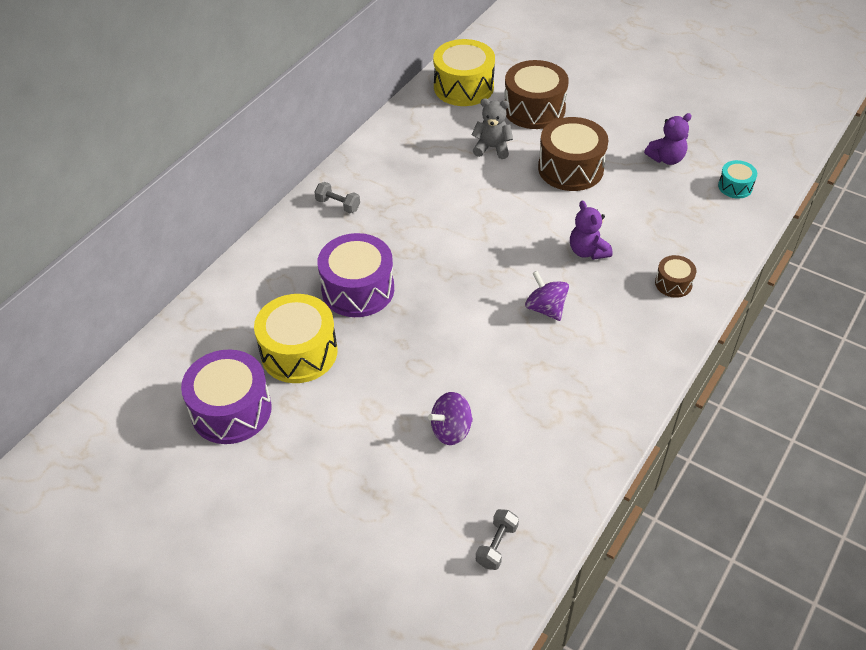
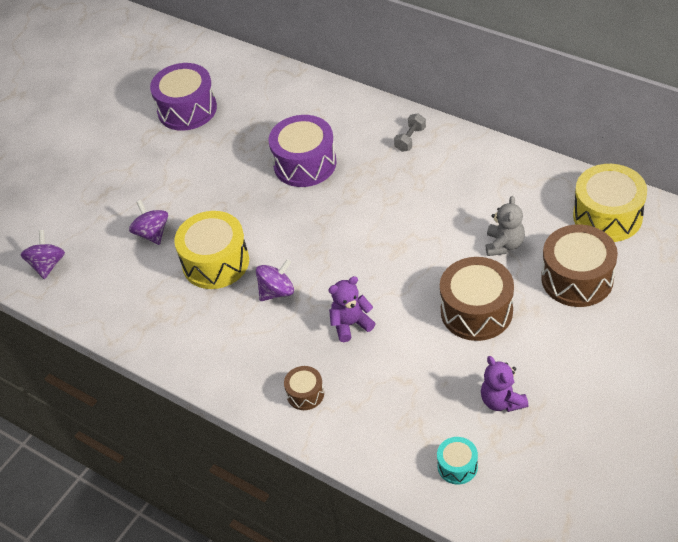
camera: 95 degrees right, 0 degrees up
(299, 352) = (239, 137): yellow drum -> yellow drum (215, 262)
(496, 545) = (47, 265): grey dumbbell -> purple spinning top

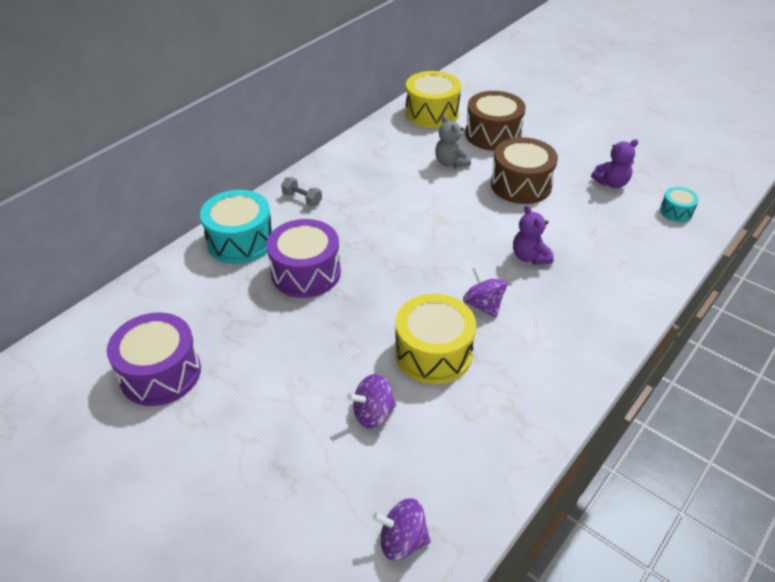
camera: 90 degrees left, 5 degrees down
(305, 394) = (611, 293): brown drum -> none
(340, 113) = (240, 241): none -> turquoise drum
(504, 245) = (450, 163): grey teddy bear -> grey teddy bear turned 135 degrees counterclockwise

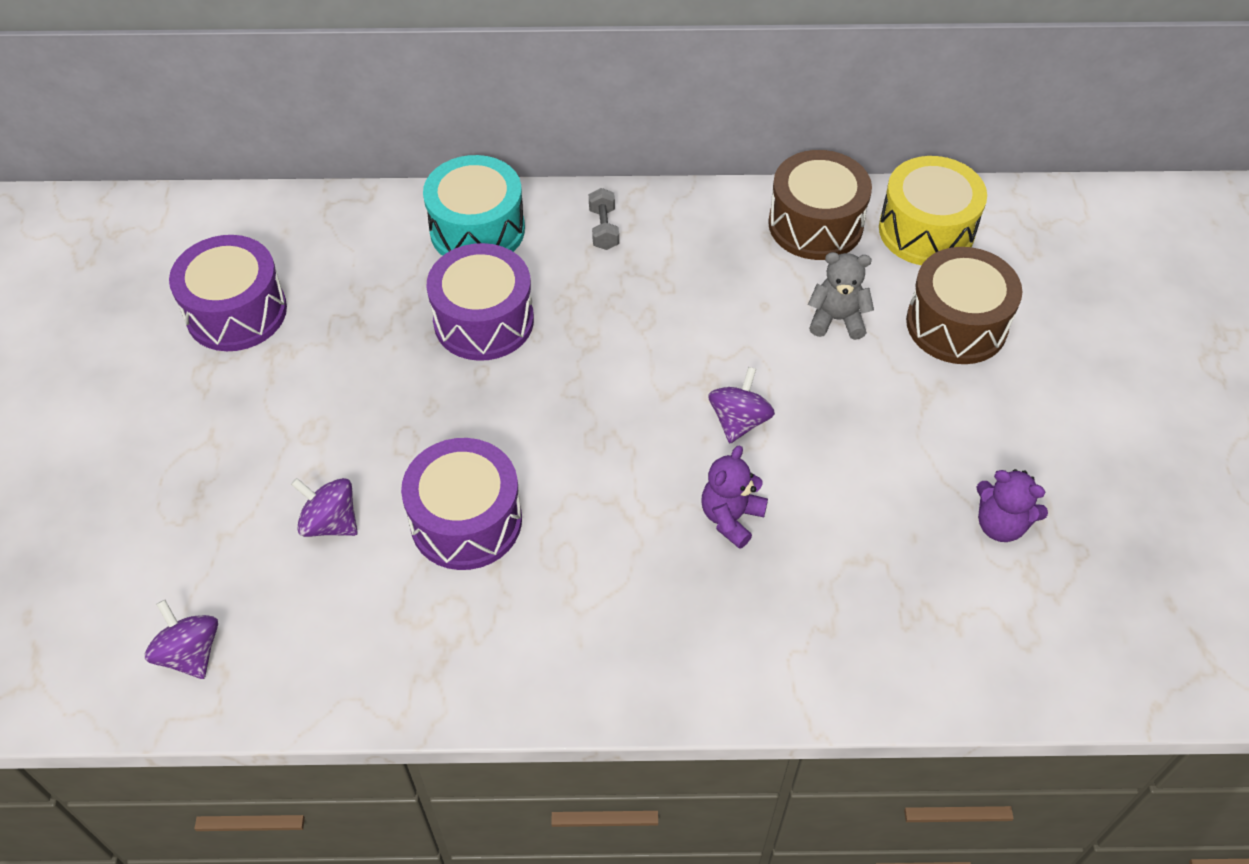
camera: 50 degrees right, 10 degrees up
(433, 353) = (466, 521): yellow drum -> purple drum
(450, 163) = (837, 319): grey teddy bear -> grey teddy bear turned 75 degrees clockwise
(483, 305) = (591, 521): purple spinning top -> purple spinning top (739, 421)
(521, 185) = (875, 422): brown drum -> brown drum (815, 224)
(676, 211) = (1020, 640): turquoise drum -> none

